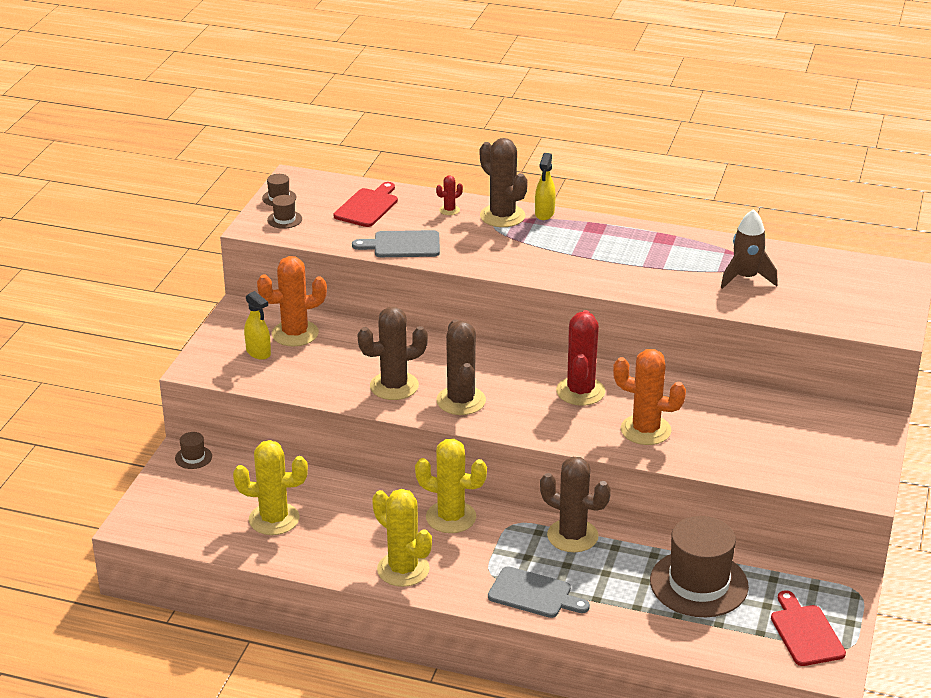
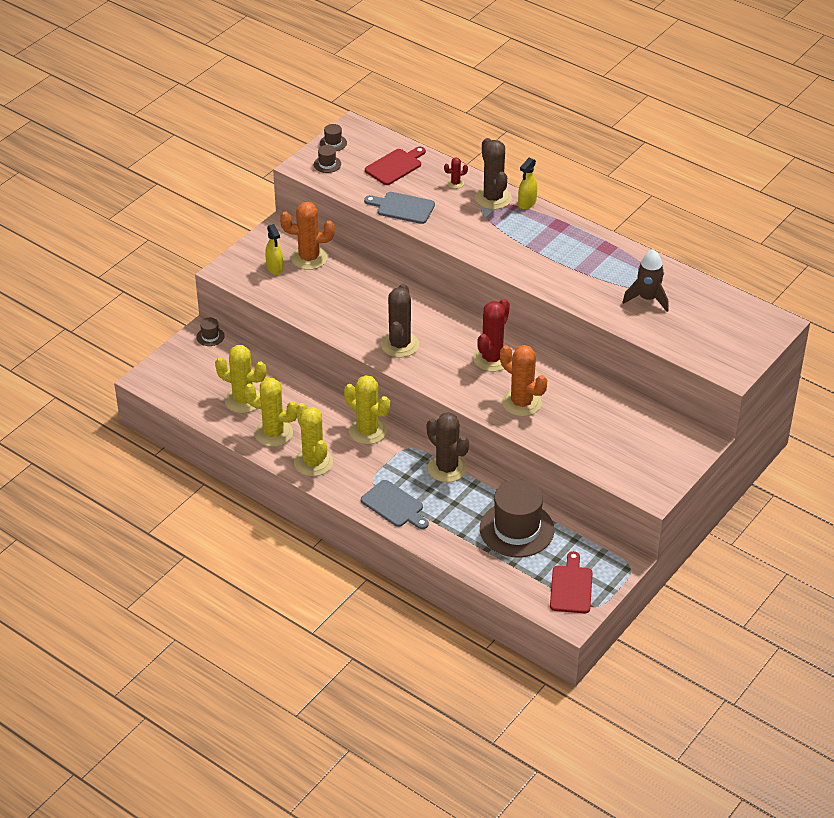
camera: 20 degrees right, 10 degrees up
(333, 548) = (273, 433): none -> yellow cactus
(394, 386) = (358, 320): brown cactus -> none

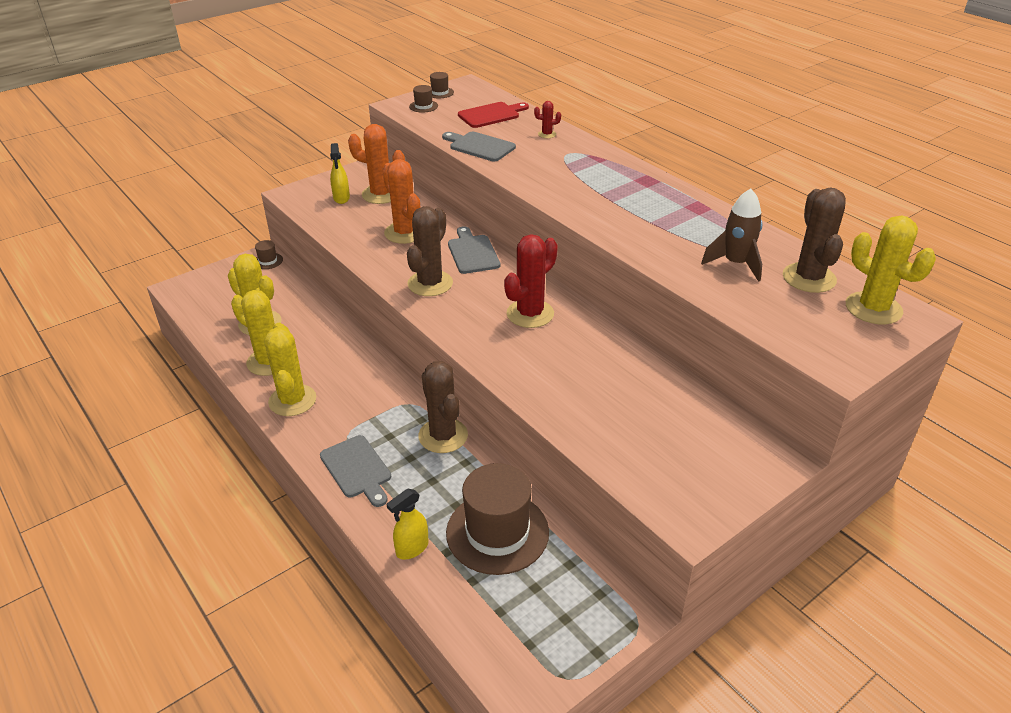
camera: 15 degrees right, 5 degrees down
(367, 431) = (373, 377): yellow cactus -> yellow cactus (873, 308)
(421, 308) = (472, 253): none -> grey cutting board
(493, 198) = (582, 150): brown cactus -> brown cactus (809, 278)
(521, 403) = (545, 368): orange cactus -> orange cactus (405, 233)
(527, 203) = (618, 158): yellow spray bottle -> yellow spray bottle (412, 548)
(571, 587) = (542, 637): red cutting board -> none

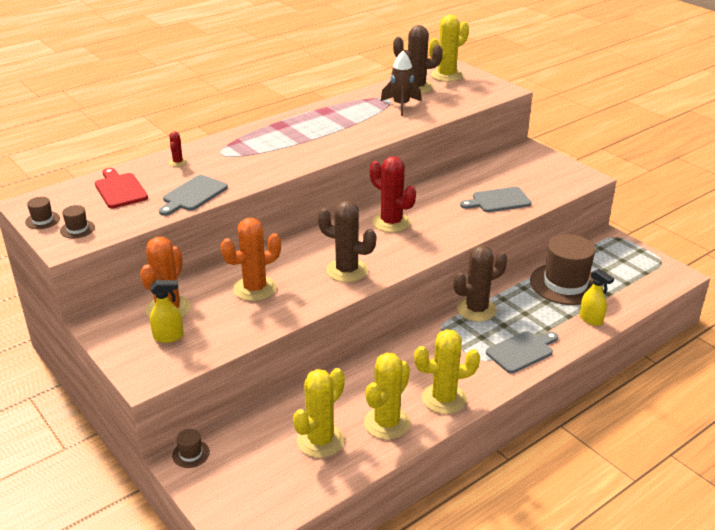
camera: 90 degrees left, 5 degrees down
(472, 253) = (297, 249): grey cutting board -> grey cutting board (498, 201)

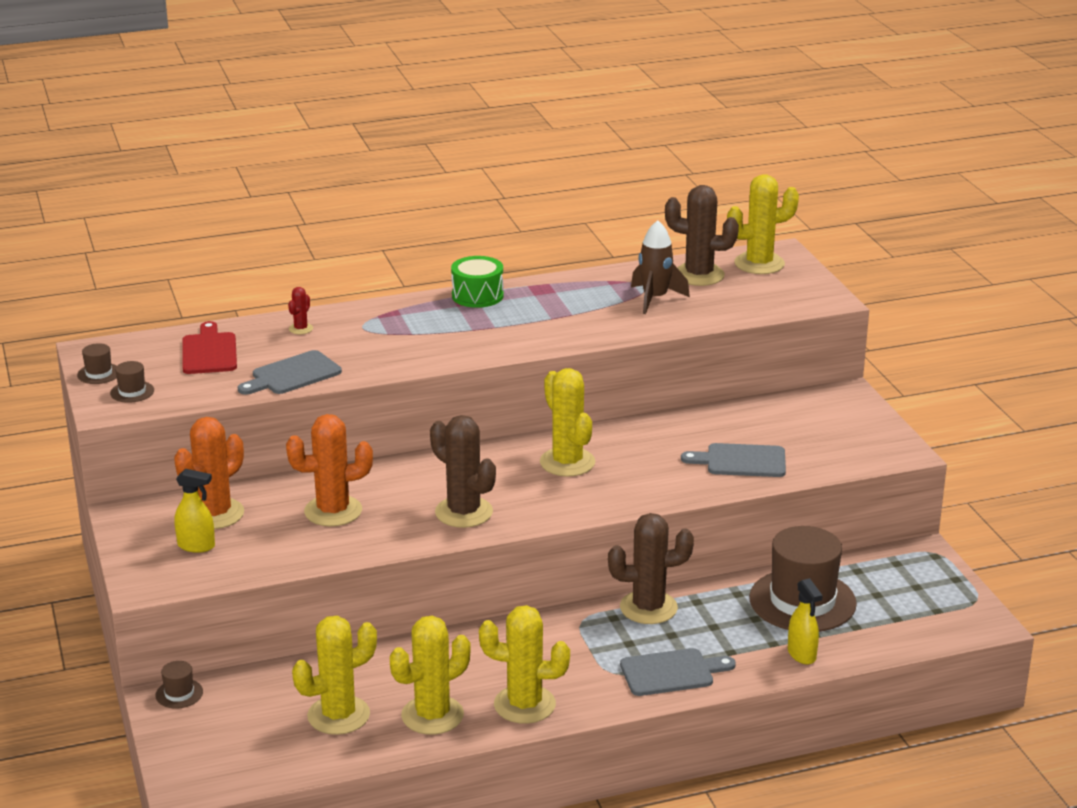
camera: 20 degrees right, 5 degrees down
(285, 121) = (477, 295): none -> green drum
(391, 222) = (567, 462): red cactus -> yellow cactus

